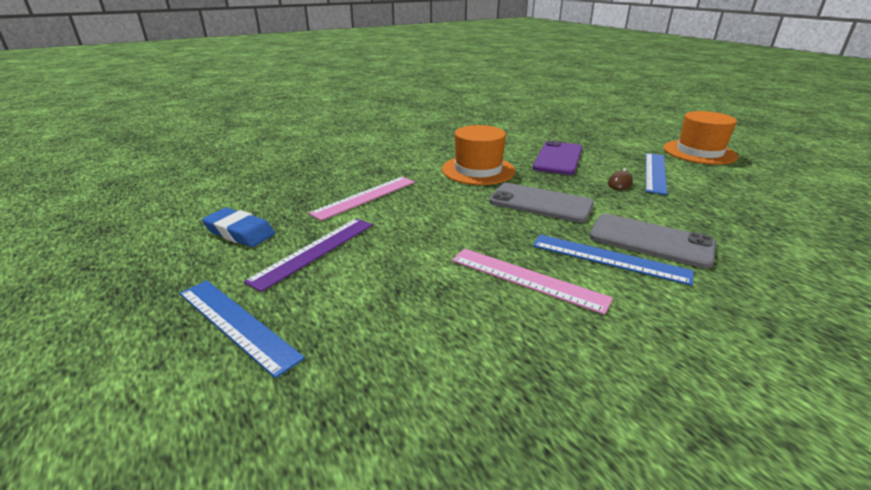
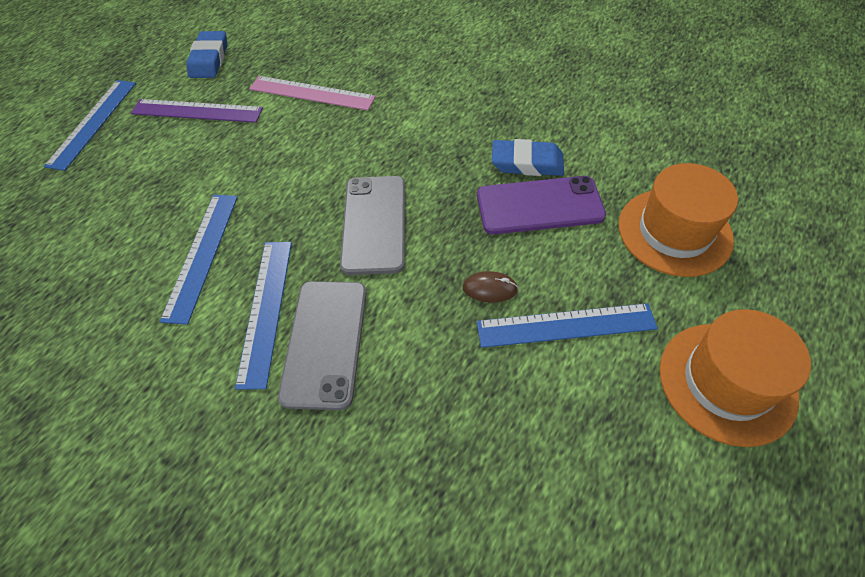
camera: 65 degrees right, 25 degrees up
(478, 170) = (438, 145): orange hat -> orange hat (674, 232)
(519, 153) = (527, 163): none -> blue eraser
(527, 279) = (202, 255): pink ruler -> blue ruler

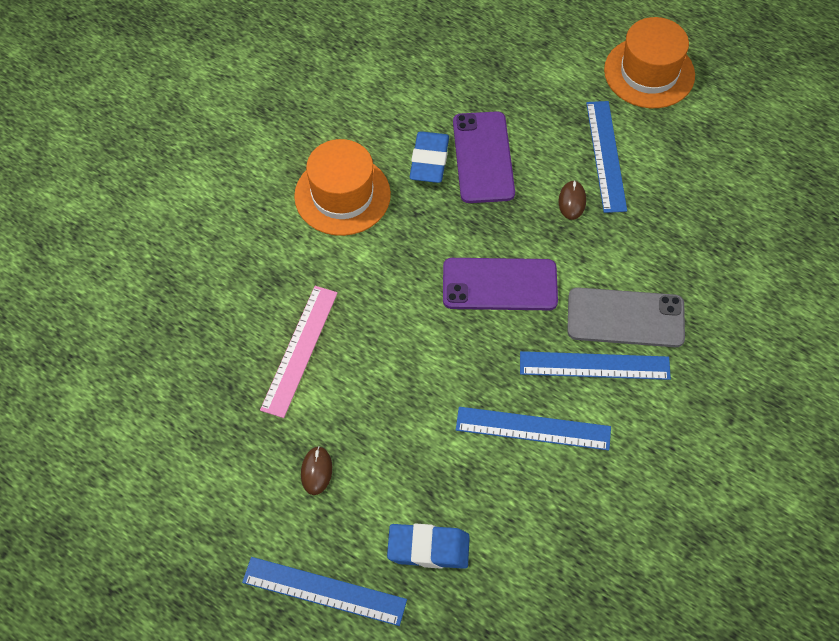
camera: 90 degrees left, 5 degrees up
(197, 111) = (316, 471): purple ruler -> brown mouse
(209, 59) = (214, 474): blue eraser -> blue eraser (428, 548)
(374, 224) = (499, 285): grey phone -> purple phone
(674, 232) = (516, 72): orange hat -> orange hat (342, 195)

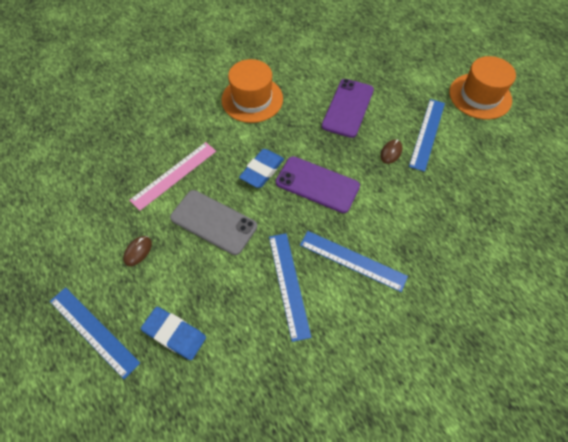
camera: 25 degrees right, 0 degrees up
(429, 160) = (314, 98): blue eraser -> blue eraser (262, 170)
(533, 428) = (289, 284): blue ruler -> blue ruler turned 45 degrees clockwise
(625, 318) = (390, 238): grey phone -> grey phone (213, 222)

